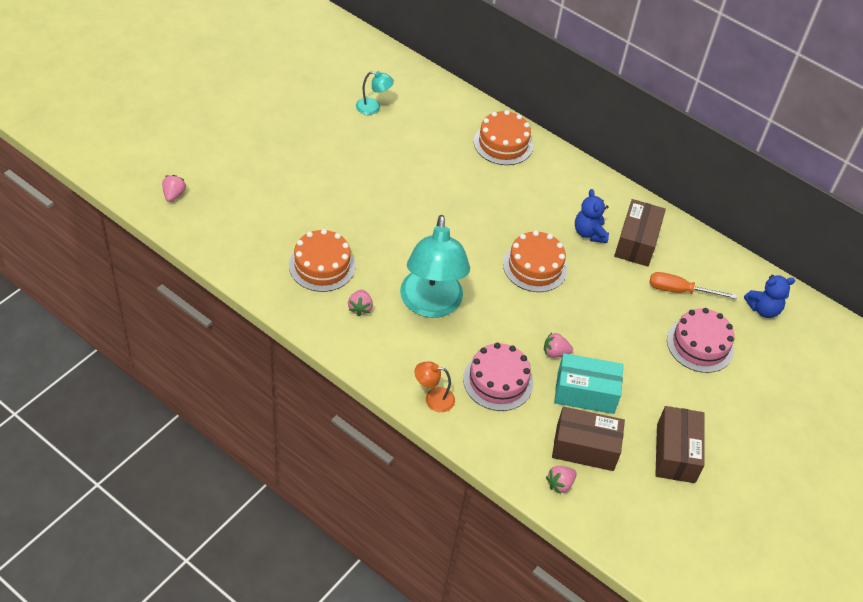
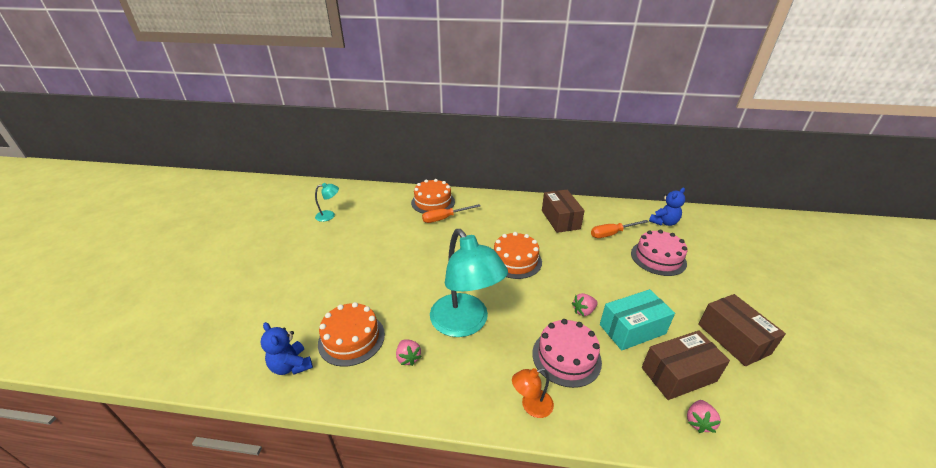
camera: 25 degrees left, 15 degrees down
(174, 195) = (171, 345): pink strawberry -> none
(499, 174) = (444, 218): none -> orange screwdriver
(589, 233) = (529, 226): blue teddy bear -> blue teddy bear (291, 366)

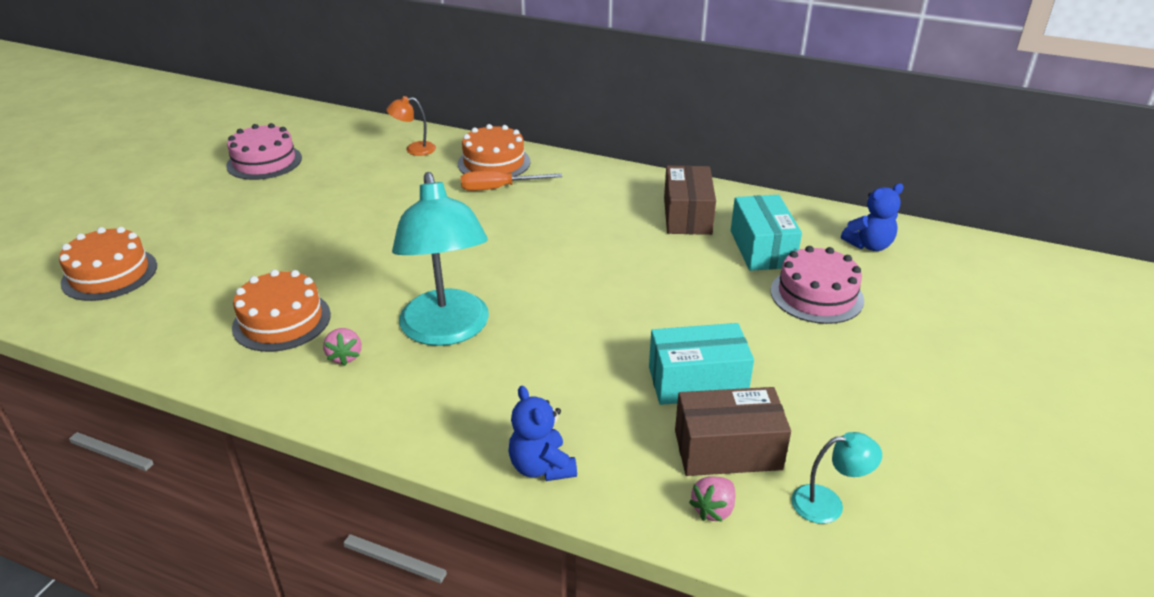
camera: 15 degrees right, 0 degrees up
(291, 366) = (191, 337): blue teddy bear -> blue teddy bear (541, 467)
(329, 215) = (328, 161): turquoise lamp -> turquoise lamp (828, 503)
(515, 260) = (573, 262): orange cake -> orange cake (110, 274)
(531, 406) = (480, 442): orange lamp -> orange lamp (414, 149)
(566, 357) = (569, 397): pink cake -> pink cake (264, 162)
(583, 311) = (636, 346): pink strawberry -> none
(612, 234) = (761, 249): orange screwdriver -> turquoise box
(733, 339) = (856, 424): brown box -> none

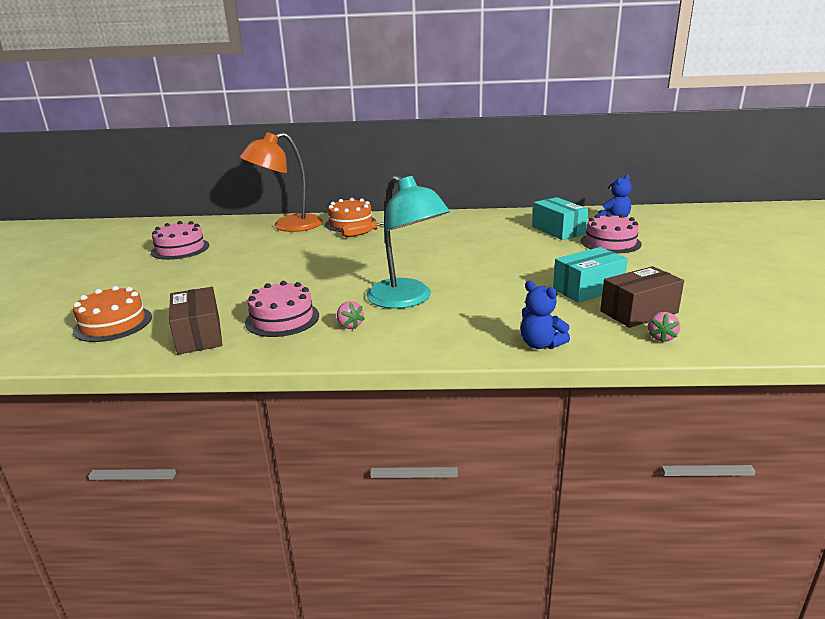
camera: 20 degrees left, 10 degrees down
(282, 321) = (282, 319): orange cake -> pink cake
(414, 149) = (288, 226): orange lamp -> orange lamp, size x2.27
(687, 216) = (499, 225): brown box -> brown box (199, 335)
(828, 503) = (717, 320): turquoise lamp -> none

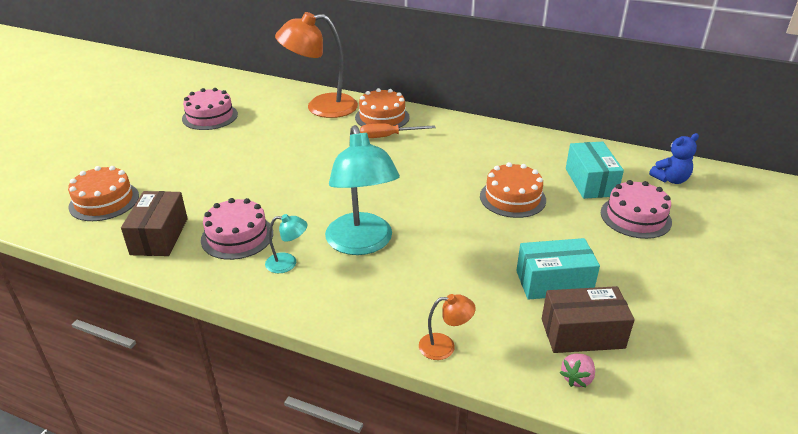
camera: 20 degrees right, 10 degrees up
(349, 325) = (288, 263): pink strawberry -> turquoise lamp
(507, 249) = (512, 198): none -> orange cake
(540, 344) = (444, 346): blue teddy bear -> orange lamp

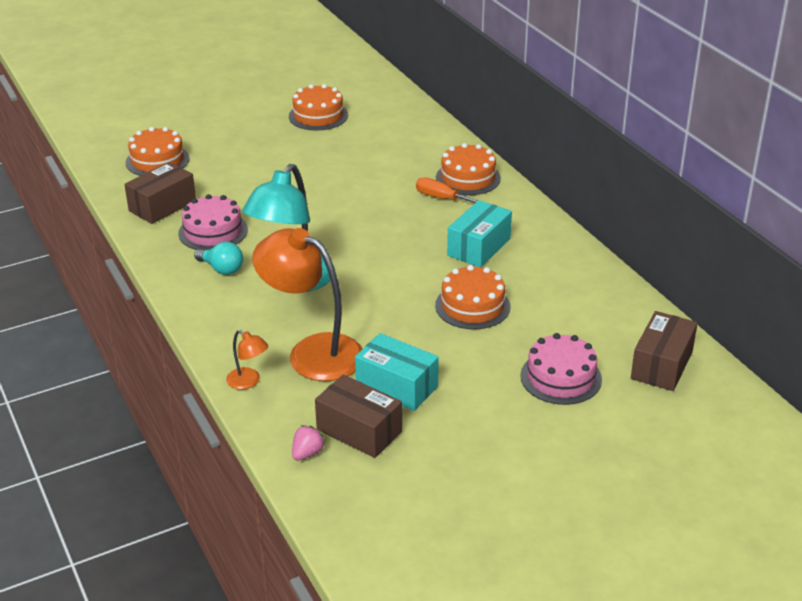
camera: 40 degrees right, 0 degrees up
(210, 116) = (318, 115): pink cake -> orange cake
(288, 263) = (222, 269): turquoise lamp -> turquoise light bulb
(321, 107) = (425, 144): orange lamp -> orange lamp (312, 352)
(577, 378) = (307, 453): pink strawberry -> pink strawberry turned 135 degrees clockwise
(590, 182) = (572, 328): turquoise box -> turquoise box (479, 247)
(670, 179) = (662, 365): blue teddy bear -> brown box

